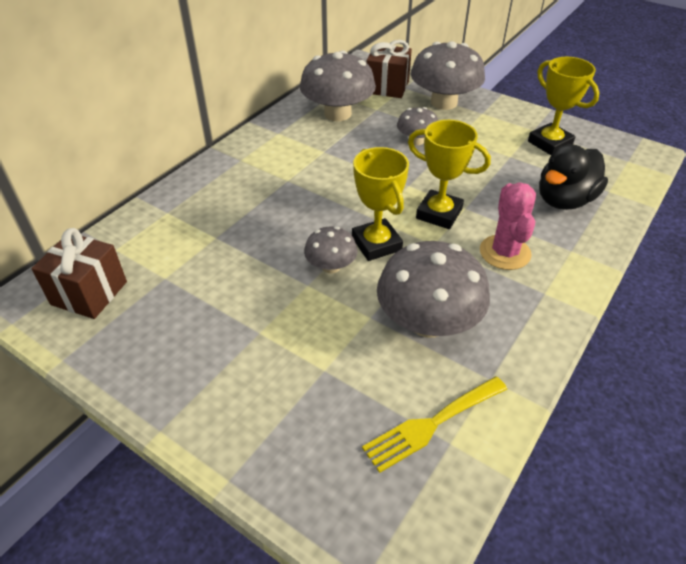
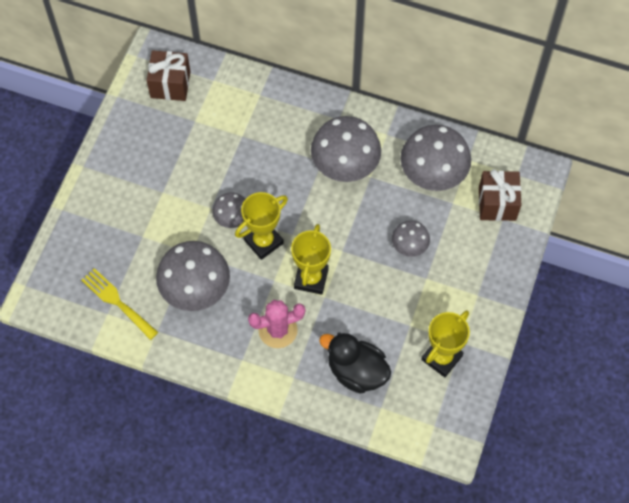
camera: 75 degrees right, 20 degrees up
(444, 102) = (485, 258): grey mushroom -> grey mushroom (345, 164)

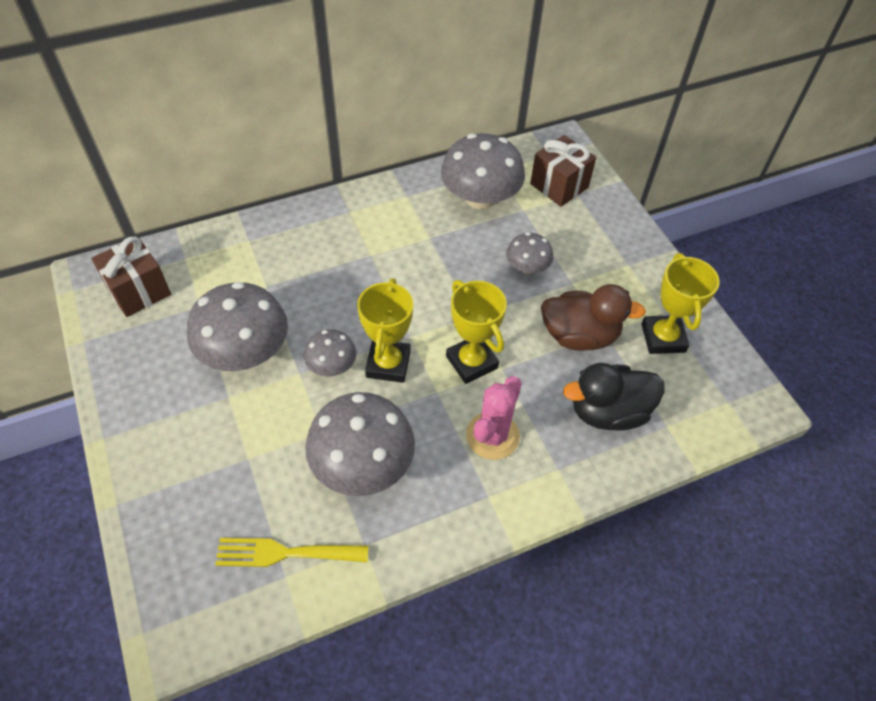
camera: 45 degrees left, 10 degrees down
(345, 164) = (395, 242): grey mushroom -> grey mushroom (245, 352)
(392, 314) = (579, 336): none -> brown duck

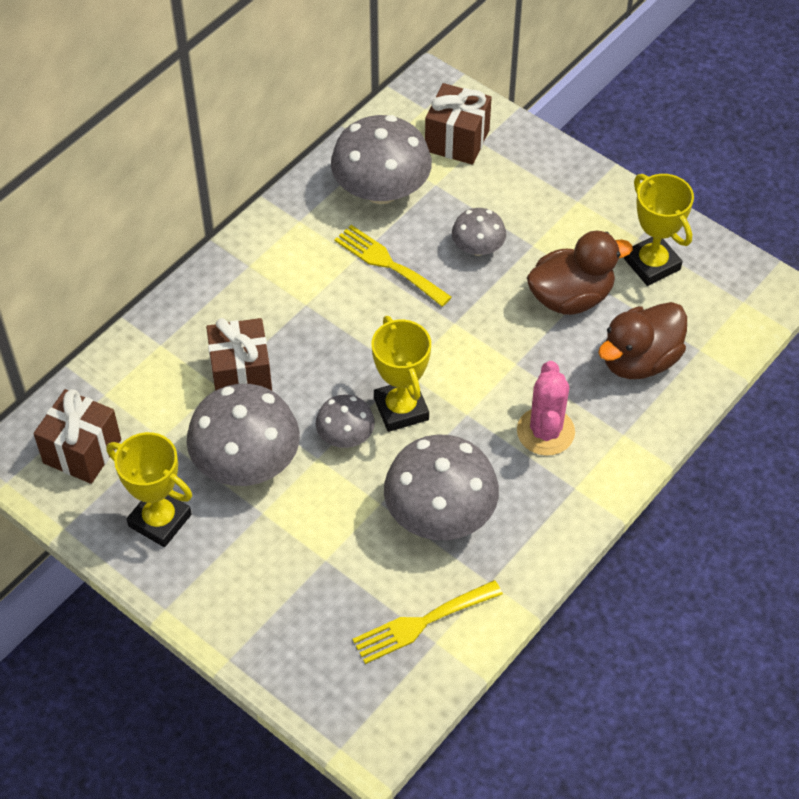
camera: 25 degrees left, 0 degrees up
(288, 286) = (241, 375): none -> brown gift
(450, 251) = (388, 264): none -> yellow fork
(471, 362) = (482, 370): yellow trophy -> yellow trophy (160, 520)
(608, 412) = (639, 360): black duck -> brown duck

